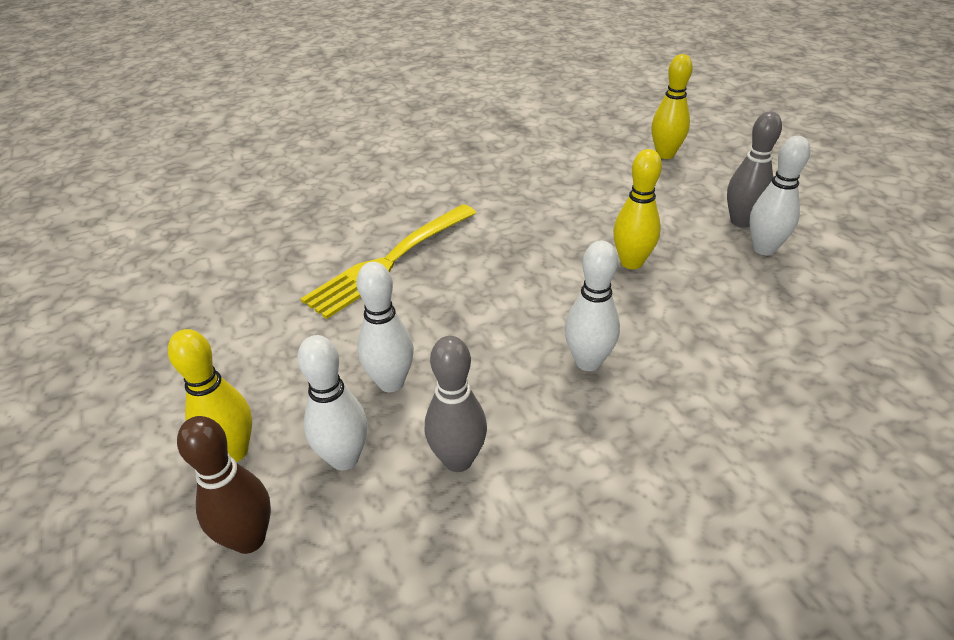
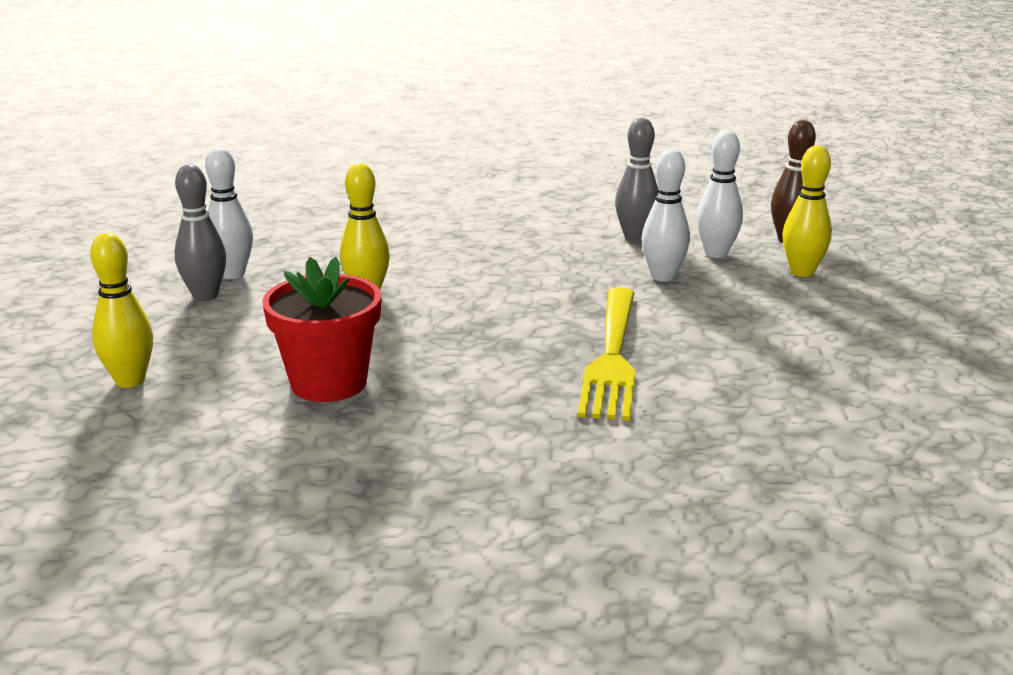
camera: 155 degrees left, 15 degrees down
(391, 261) = (612, 356): yellow fork -> yellow fork turned 120 degrees clockwise
(556, 185) = (329, 383): none -> red flower pot
(588, 362) = (495, 253): white bowling pin -> none

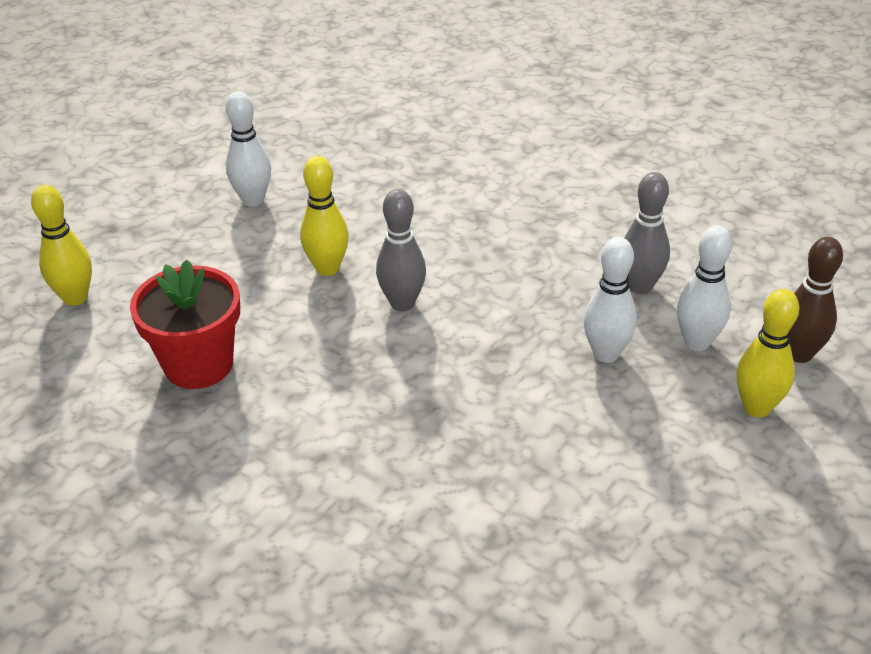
camera: 35 degrees right, 15 degrees up
(205, 296) = (210, 219): grey bowling pin -> grey bowling pin (402, 303)
(612, 356) = (445, 439): yellow fork -> none

